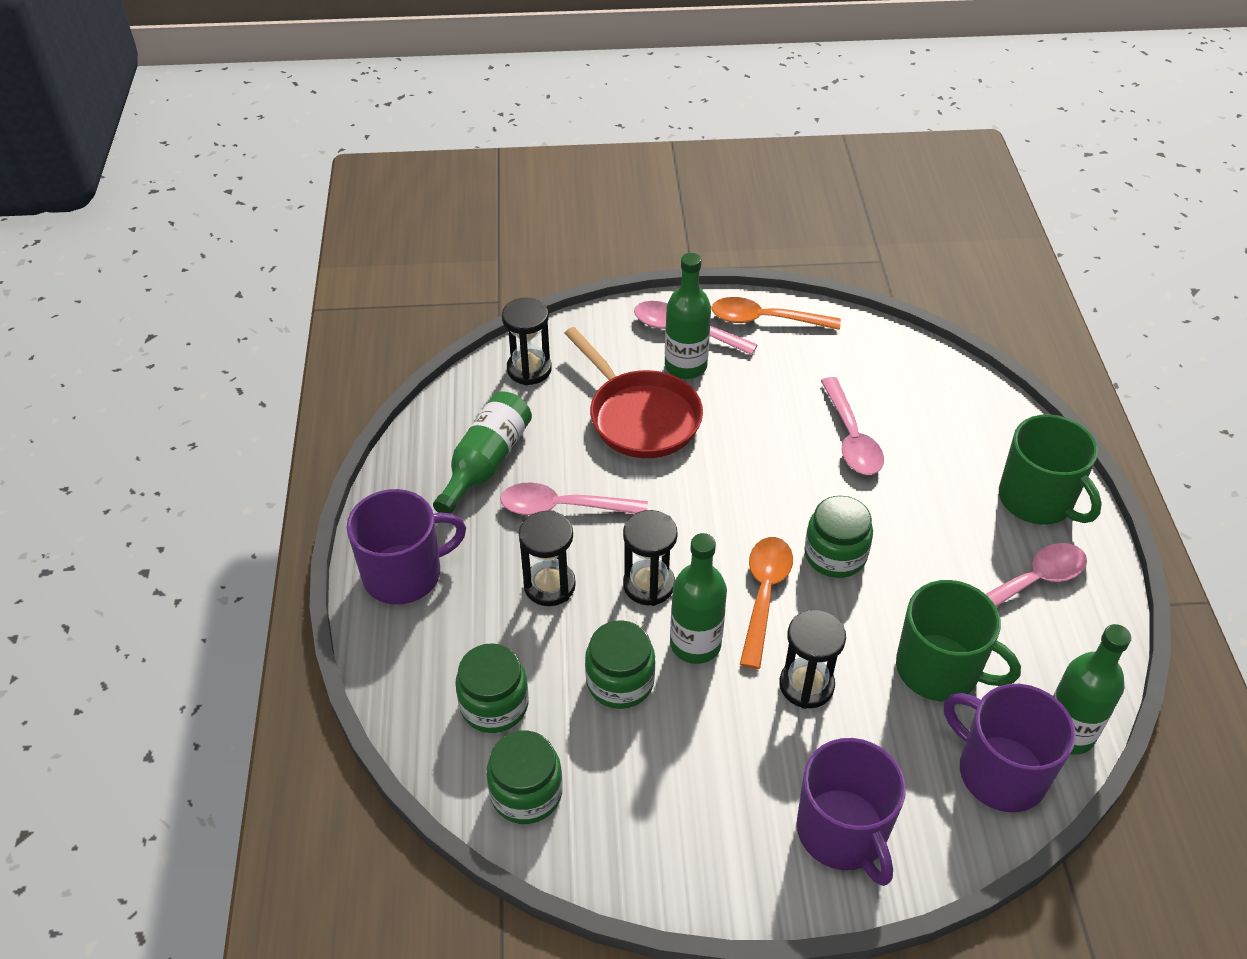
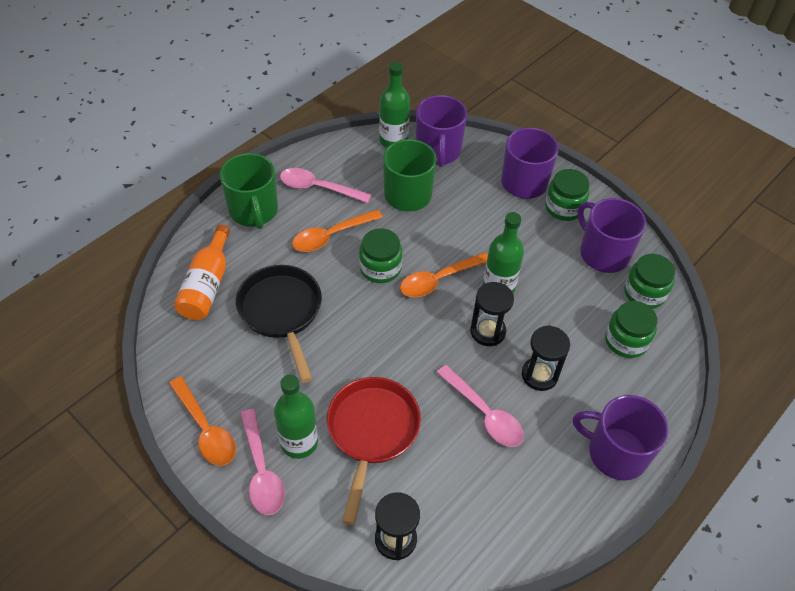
camera: 135 degrees left, 5 degrees up
(486, 463) = (499, 487): green bottle -> none
(620, 681) = (553, 301): green jar -> green jar (564, 207)
(629, 808) = (603, 253): none -> purple mug
(806, 685) = (471, 233): black hourglass -> none
(851, 437) = (282, 312): pink spoon -> black pan
(930, 544) = (331, 236): none -> orange spoon
(946, 404) = (207, 285): none -> orange bottle
(1037, 500) = (254, 211): green mug -> green mug turned 150 degrees clockwise

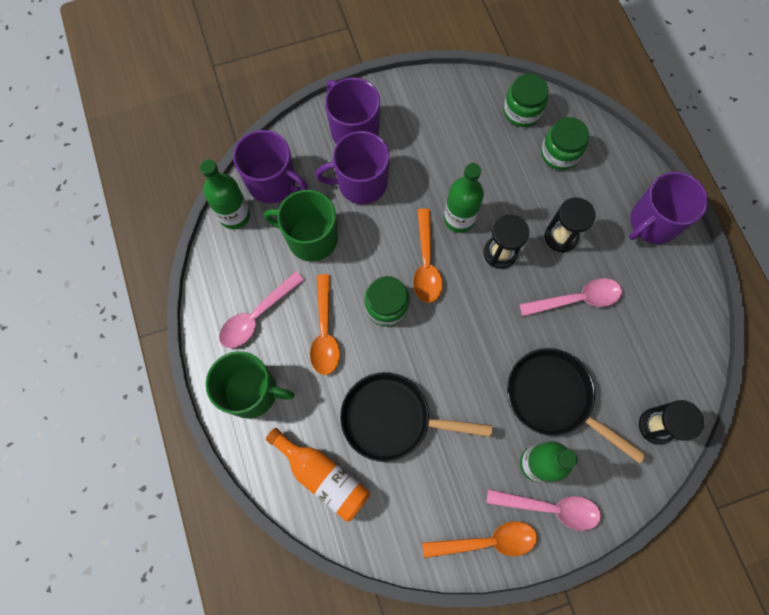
camera: 60 degrees left, 20 degrees up
(372, 432) = (554, 398): red pan -> black pan
(564, 207) = (401, 116): green jar -> none
(603, 253) = (466, 116): purple mug -> purple mug (361, 183)

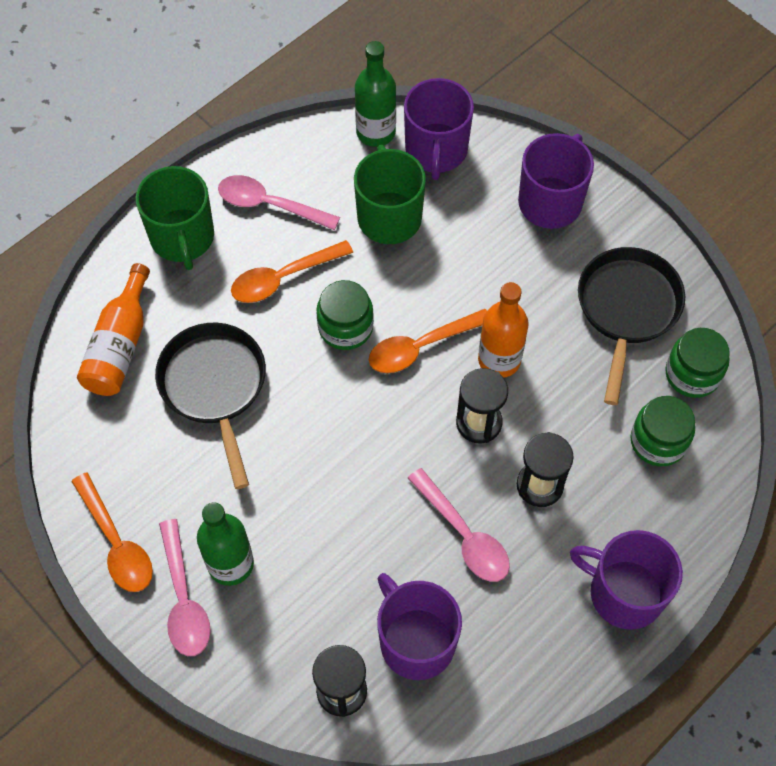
camera: 65 degrees right, 10 degrees down
(361, 183) = (486, 237): purple mug -> purple mug (416, 641)
(459, 219) = (499, 360): green bottle -> orange bottle
(554, 398) = (321, 554): black pan -> black pan (627, 310)

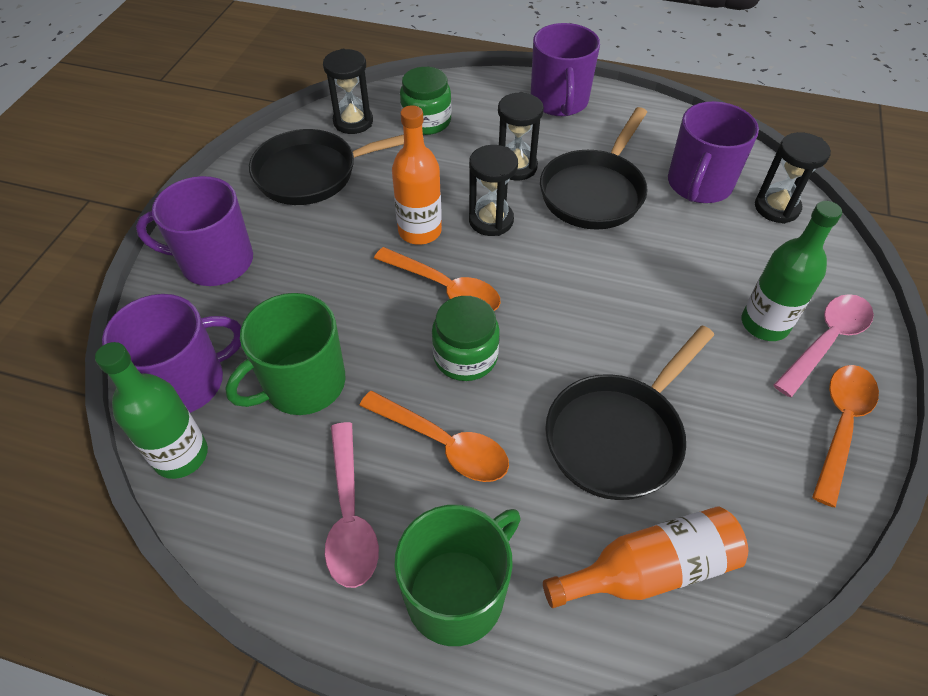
camera: 120 degrees left, 10 degrees down
(463, 535) = (594, 192): pink spoon -> black pan
(692, 374) = (353, 122): green jar -> black hourglass

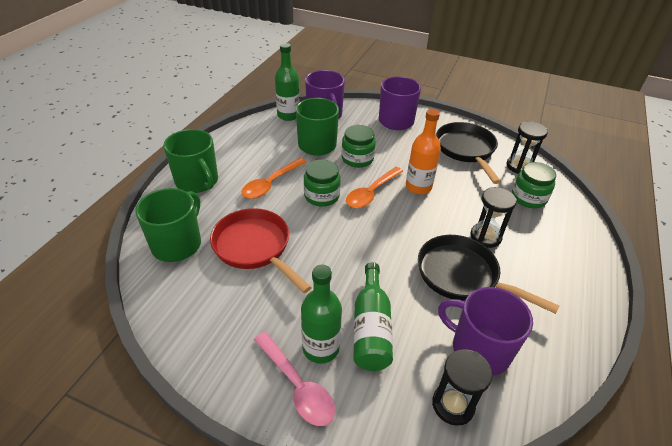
camera: 95 degrees right, 10 degrees down
(348, 313) = (357, 159): none -> green jar
(350, 515) = (245, 155): pink spoon -> none
(491, 220) = (429, 217): black hourglass -> none
(559, 101) = (576, 274): purple mug -> none
(619, 435) = (255, 247): black pan -> red pan
(650, 569) = (177, 244): orange bottle -> green mug
(712, 276) = (371, 328): none -> green bottle
(841, 426) = (224, 365): orange spoon -> none

